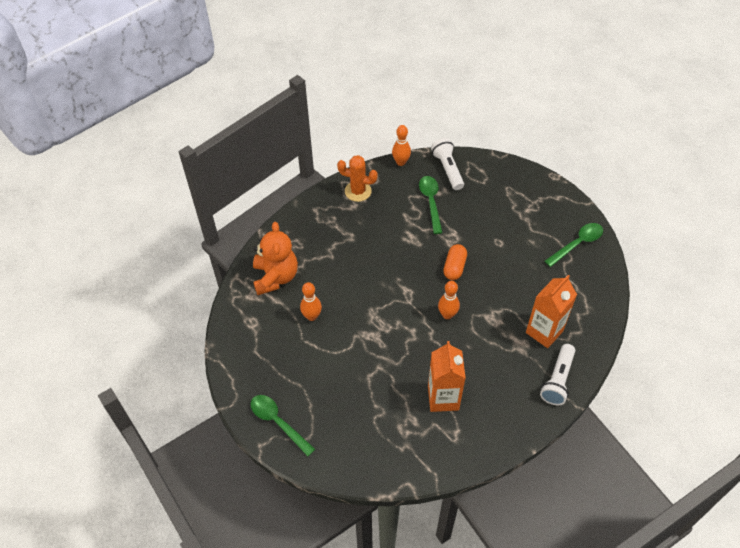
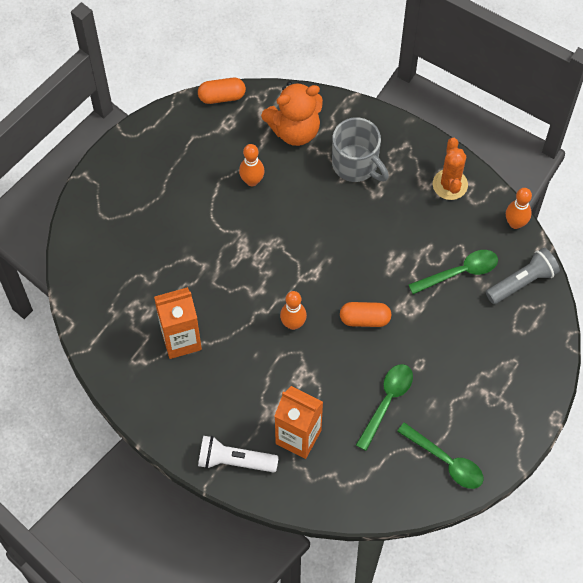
camera: 75 degrees right, 10 degrees up
(224, 321) = (222, 96): none -> orange capsule
(278, 422) = (114, 183): green spoon -> green spoon (387, 402)
(321, 244) = (356, 164): none -> grey mug
(447, 169) = (522, 281): white flashlight -> grey flashlight

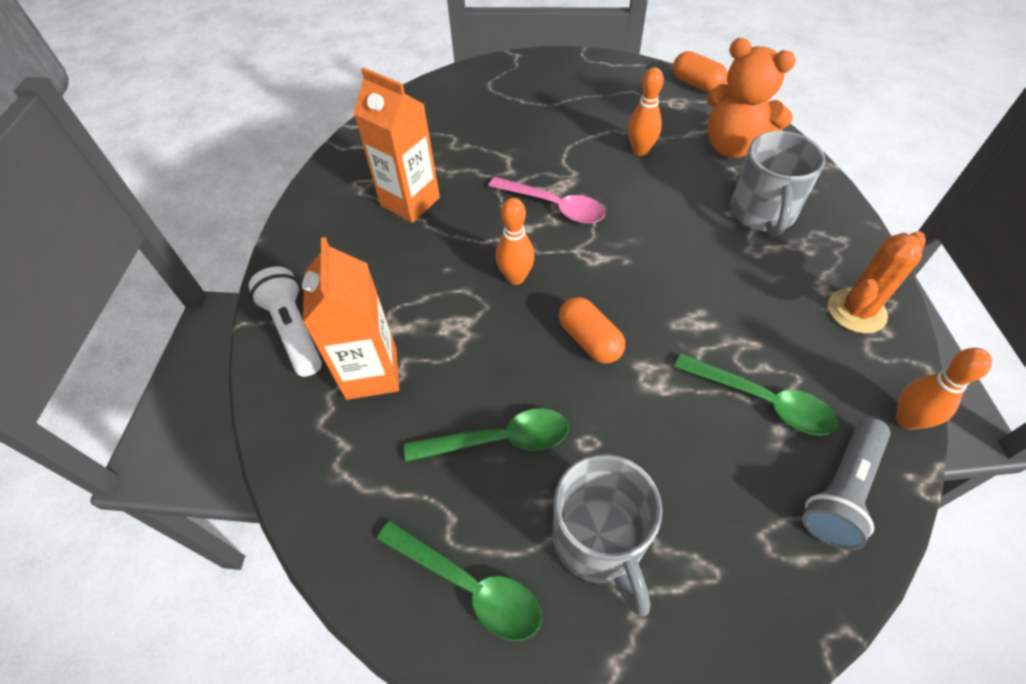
camera: 55 degrees right, 10 degrees down
(256, 264) = (554, 206): none -> pink spoon
(446, 461) = (469, 586): green spoon -> green spoon turned 60 degrees counterclockwise
(467, 395) = (599, 541): none -> grey mug
(522, 281) = (842, 491): grey flashlight -> grey flashlight turned 105 degrees clockwise

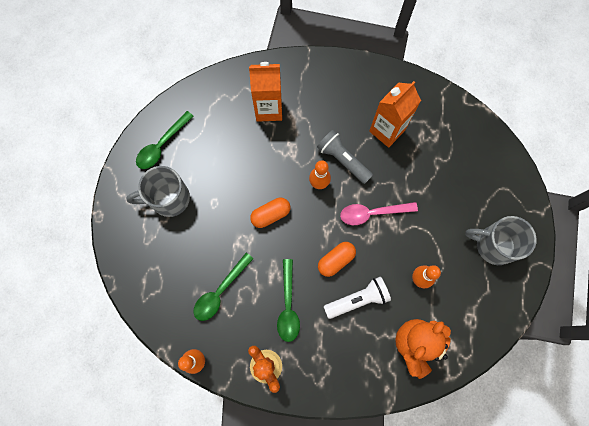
camera: 95 degrees right, 20 degrees up
(294, 330) = (300, 73): white flashlight -> white flashlight (358, 299)
(499, 440) = (222, 164): green spoon -> green spoon (288, 306)
(554, 206) = (372, 213): pink spoon -> pink spoon turned 45 degrees clockwise
(696, 84) = (492, 341): orange capsule -> orange capsule (336, 260)
(762, 213) = (349, 341): grey mug -> grey mug (493, 245)
(842, 491) = (168, 311): grey flashlight -> grey flashlight (342, 160)

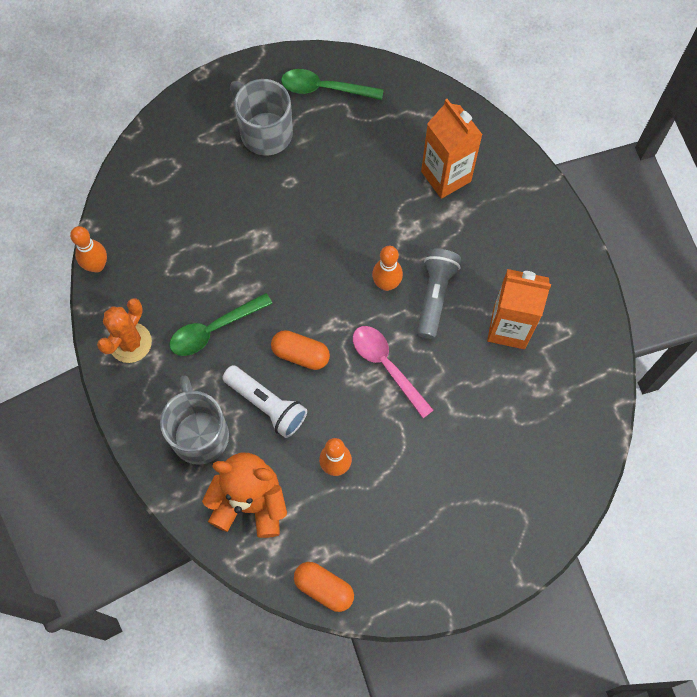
camera: 60 degrees right, 5 degrees down
(220, 291) = (188, 247): green spoon -> none
(270, 215) = (312, 251): orange capsule -> orange capsule (324, 588)
(493, 245) = (436, 538): grey mug -> grey mug (199, 434)

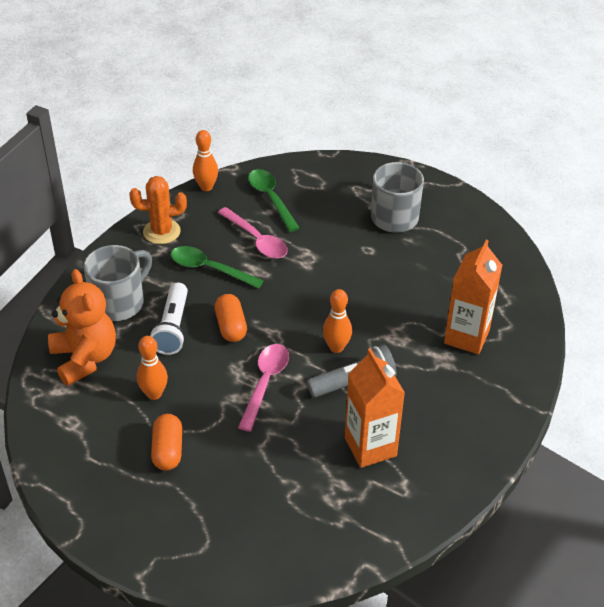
camera: 55 degrees right, 25 degrees down
(206, 266) = (257, 240): none -> pink spoon
(324, 88) = (465, 230): green spoon -> green spoon (271, 198)
(324, 588) = (44, 439): orange capsule -> orange capsule (168, 450)

